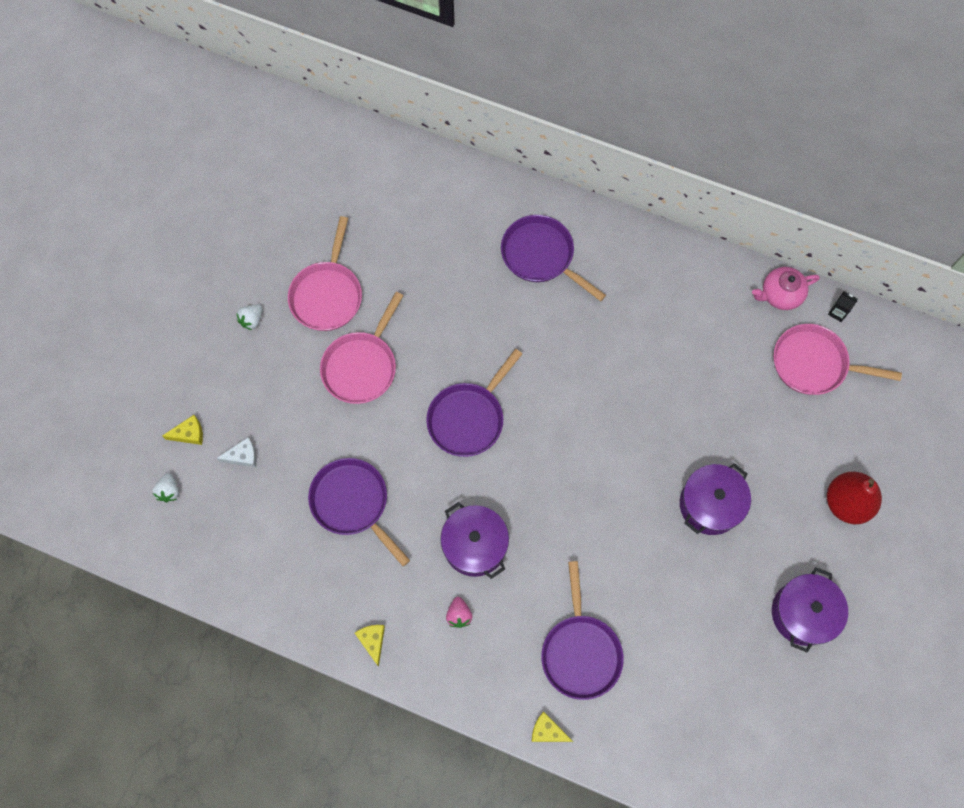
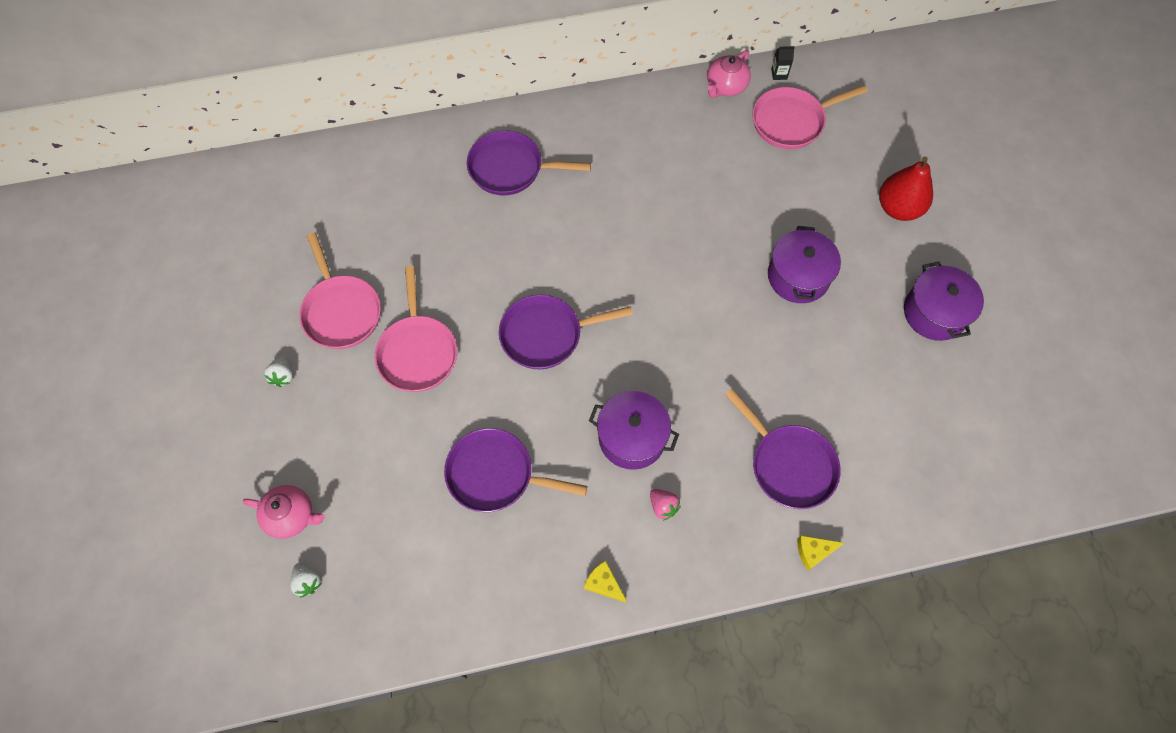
camera: 35 degrees left, 5 degrees down
(189, 434) = (291, 516): yellow cheese -> pink teapot
(243, 456) = (360, 501): white cheese -> none
(469, 418) = (546, 335): purple pan -> purple pan turned 75 degrees clockwise

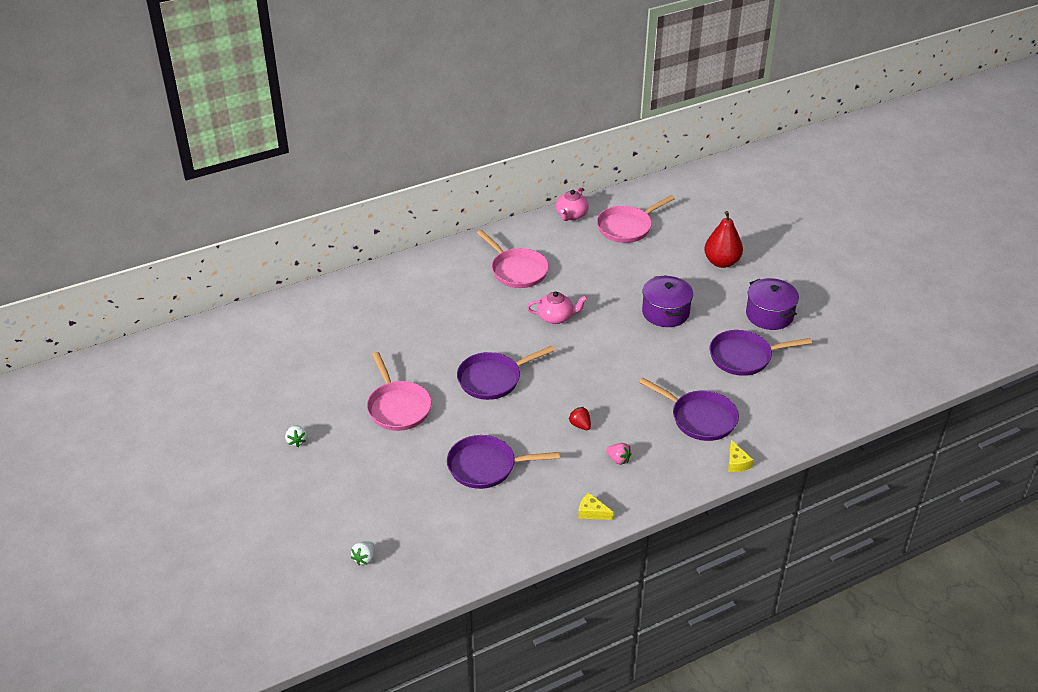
camera: 15 degrees left, 25 degrees down
(291, 516) = (336, 522): pink teapot -> pink teapot (556, 317)
(308, 581) = (364, 558): white strawberry -> white strawberry turned 75 degrees clockwise
(341, 311) = (328, 394): pink pan -> pink pan (517, 270)
(511, 168) = (428, 288): purple pan -> purple pan (744, 357)
(632, 437) = (580, 425): purple pot -> red strawberry
(779, 74) = (607, 202): black carton -> none
(814, 551) = (736, 463): yellow cheese -> yellow cheese turned 75 degrees counterclockwise

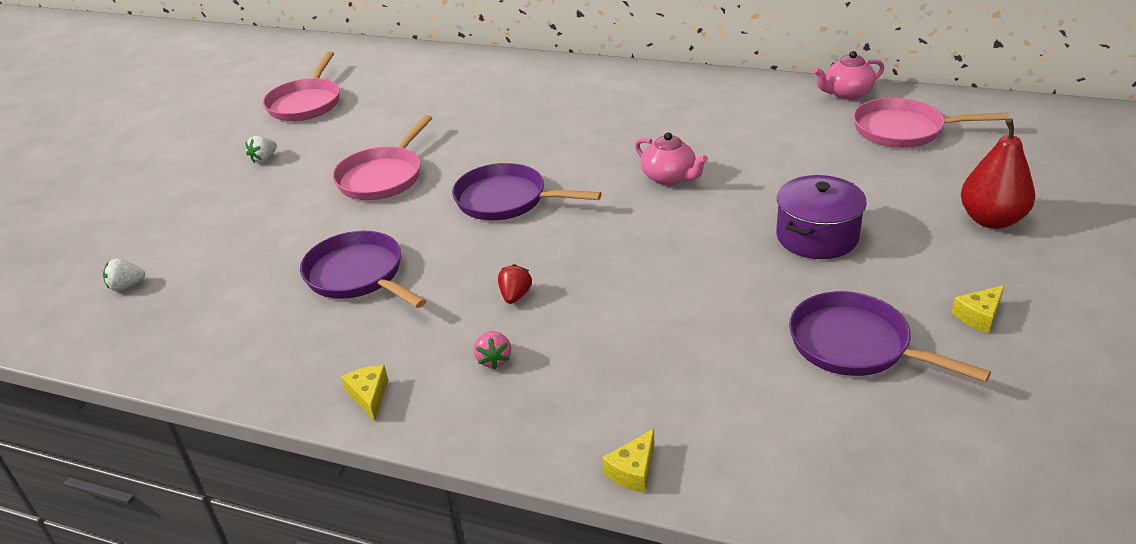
camera: 50 degrees right, 5 degrees down
(517, 270) = (699, 117): pink pan -> pink pan (306, 103)
(699, 418) = (671, 380): purple pan -> none
(769, 315) = (979, 316): purple pot -> yellow cheese

